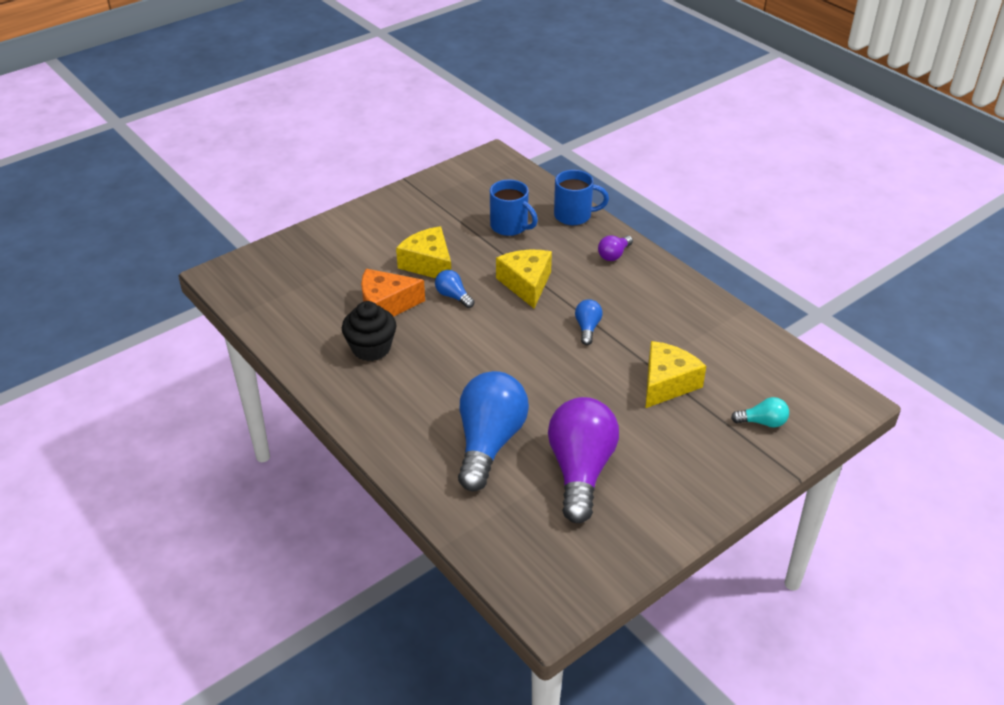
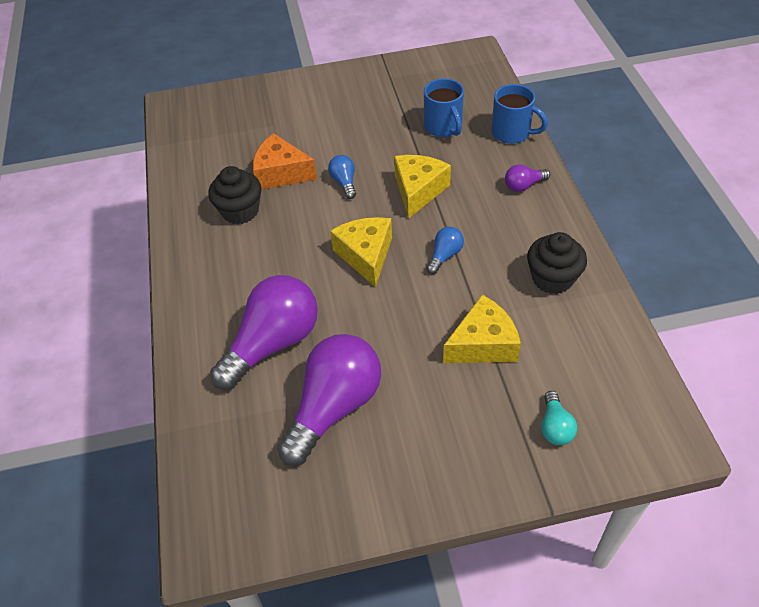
camera: 30 degrees right, 10 degrees up
(428, 264) = (345, 144): yellow cheese -> yellow cheese (366, 255)
(489, 443) = (273, 343): blue light bulb -> purple light bulb
(687, 318) = (552, 278): none -> black cupcake
(762, 422) = (555, 427): turquoise light bulb -> turquoise light bulb turned 60 degrees clockwise

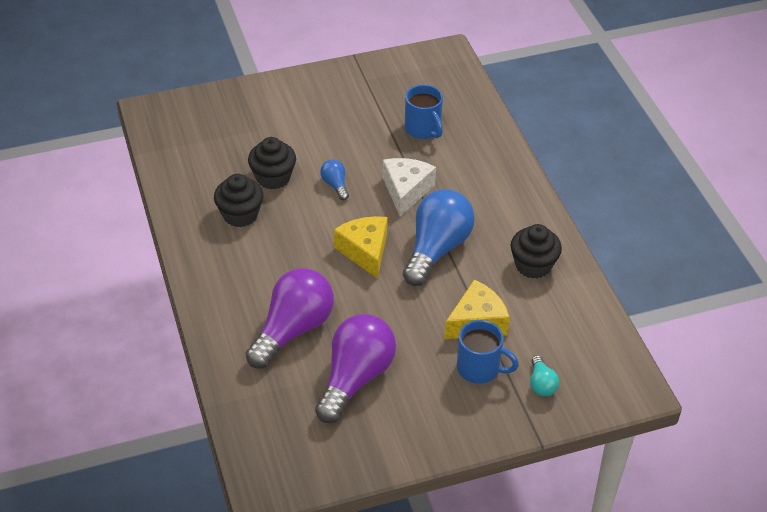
camera: 10 degrees left, 5 degrees down
(281, 173) = (273, 178): orange cheese -> black cupcake
(418, 191) = (406, 191): yellow cheese -> white cheese
(445, 255) = (436, 249): blue light bulb -> blue light bulb, size x2.24
(512, 133) = (488, 133): blue mug -> blue mug (480, 368)
(523, 185) = (503, 183): purple light bulb -> none

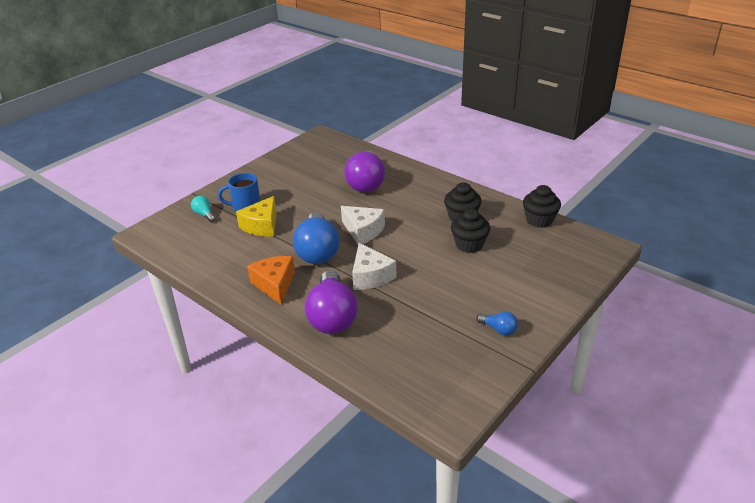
camera: 150 degrees right, 10 degrees down
(335, 185) = (423, 258): blue light bulb -> blue light bulb (499, 329)
(355, 378) = (312, 179): purple light bulb -> purple light bulb (332, 316)
(365, 251) = (363, 231): yellow cheese -> white cheese
(423, 129) = (400, 327): blue mug -> none
(510, 228) = (275, 285): none -> orange cheese
(533, 265) = (243, 269): black cupcake -> black cupcake (539, 220)

